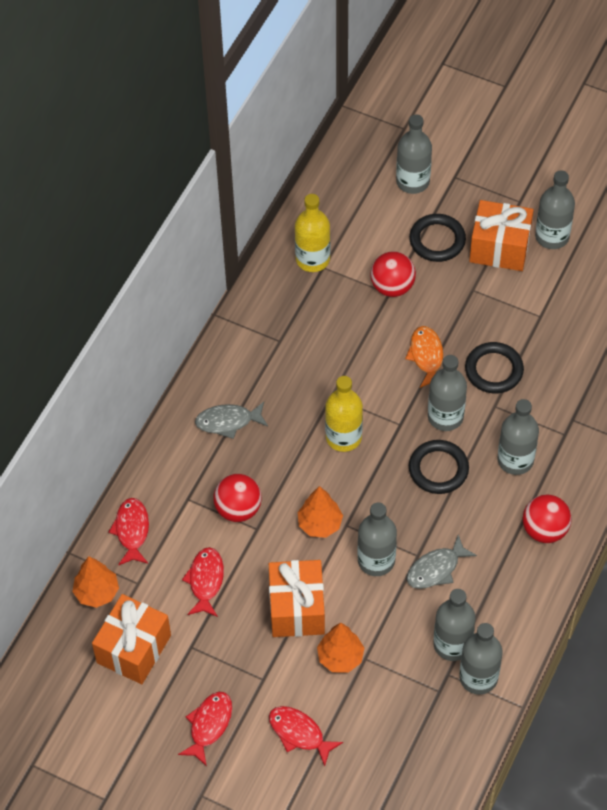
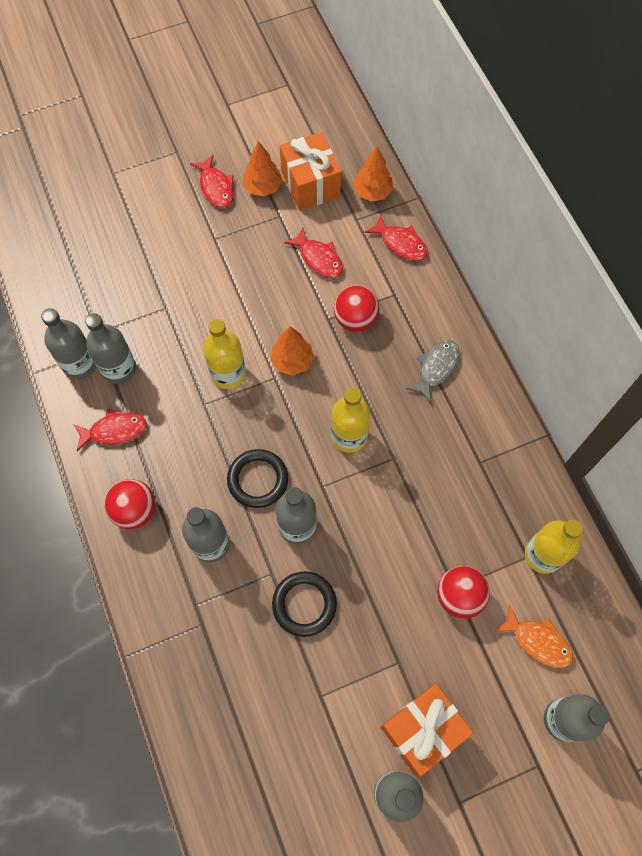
camera: 130 degrees right, 10 degrees up
(297, 608) = (243, 296): orange gift -> none
(299, 733) = (157, 230): red fish -> red fish (114, 430)
(340, 657) = (182, 294): orange tree -> orange tree (263, 187)
(376, 560) = (228, 374): grey bottle -> yellow bottle
(426, 356) = (366, 562): orange fish -> orange fish (538, 641)
(436, 569) = (182, 407): grey fish -> none
(437, 240) = (477, 680): black ring -> none

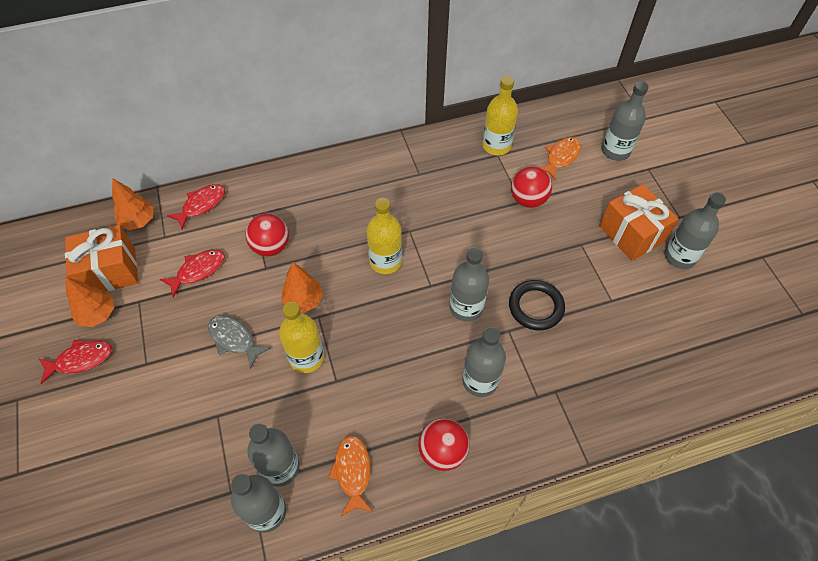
camera: 85 degrees left, 10 degrees down
(114, 430) = (352, 472): red fish -> orange fish
(258, 480) = (420, 337): black ring -> none
(436, 368) = (331, 193): grey fish -> grey fish (234, 339)

